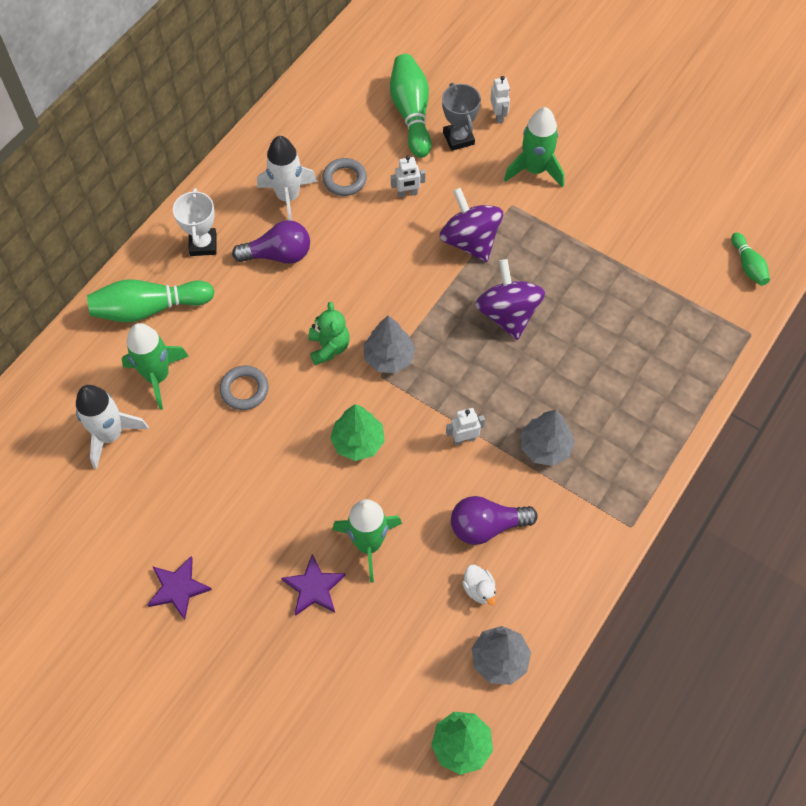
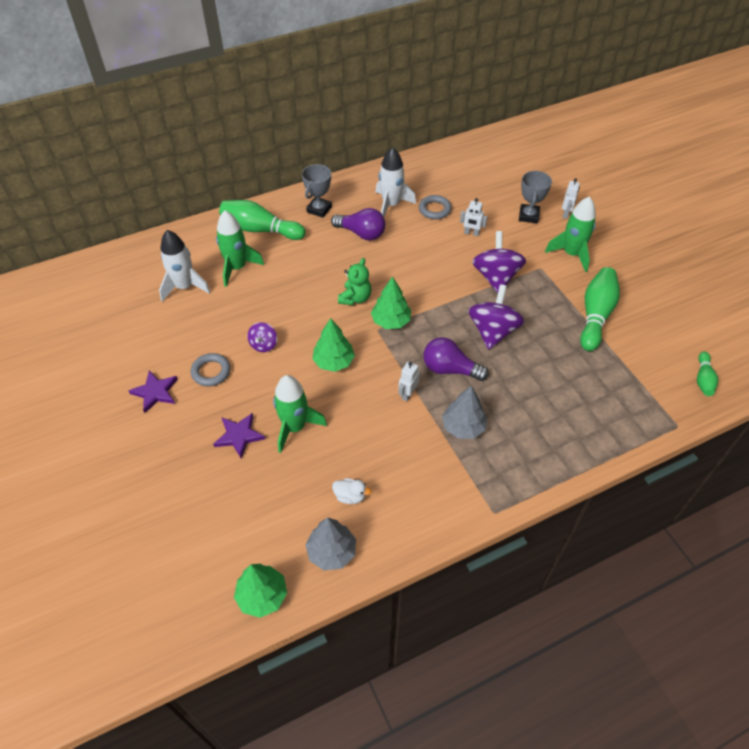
camera: 30 degrees right, 10 degrees down
(203, 244) = (319, 209): white trophy -> grey trophy
(244, 390) = (283, 298): grey ring -> grey ring (211, 372)
(263, 462) = (264, 345): none -> purple spinning top
(389, 357) = (391, 321): grey tree -> green tree
(411, 113) = (505, 190): green bowling pin -> green bowling pin (595, 315)
(464, 439) = (407, 394): white robot -> white robot turned 75 degrees counterclockwise
(479, 589) = (350, 496): white duck -> white duck turned 75 degrees counterclockwise
(486, 526) = (384, 457): purple light bulb -> purple light bulb (450, 369)

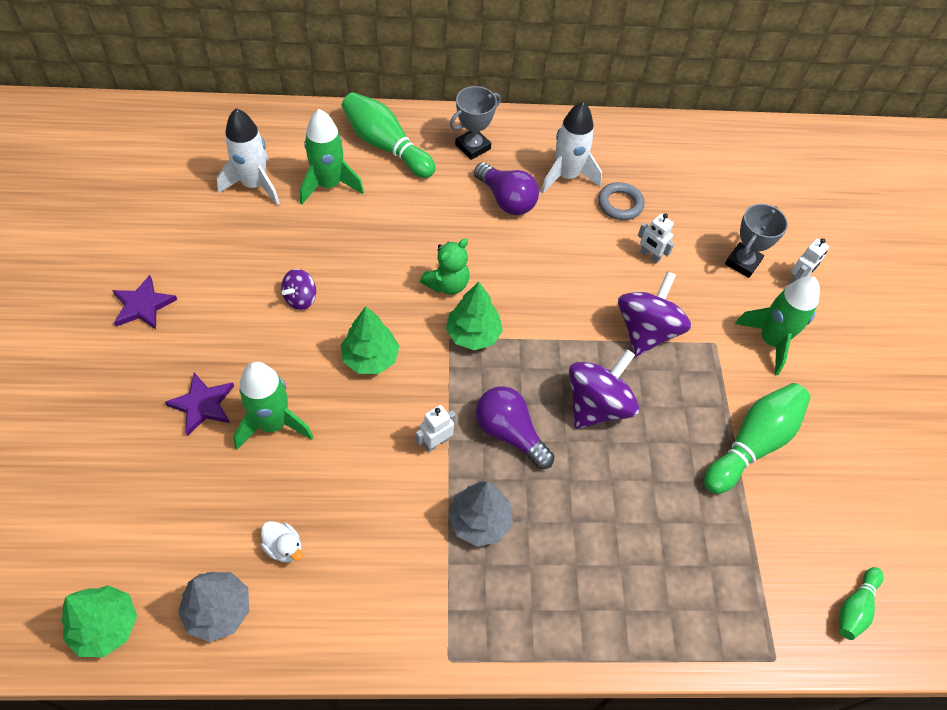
camera: 20 degrees right, 5 degrees up
(211, 372) = (220, 307): grey ring -> none

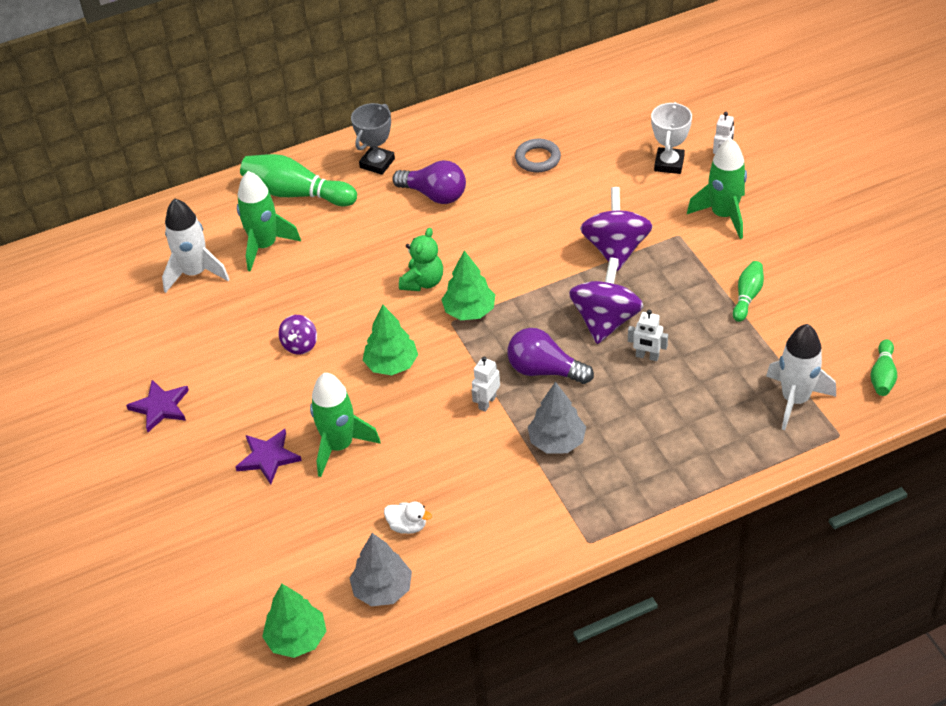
camera: 15 degrees left, 10 degrees down
(566, 176) = (477, 154): white rocket -> white rocket (795, 399)
(649, 256) = (586, 190): white robot -> white robot (647, 356)
(742, 262) = (669, 164): grey trophy -> white trophy
(752, 444) = (747, 296): green bowling pin -> green bowling pin, size x0.55

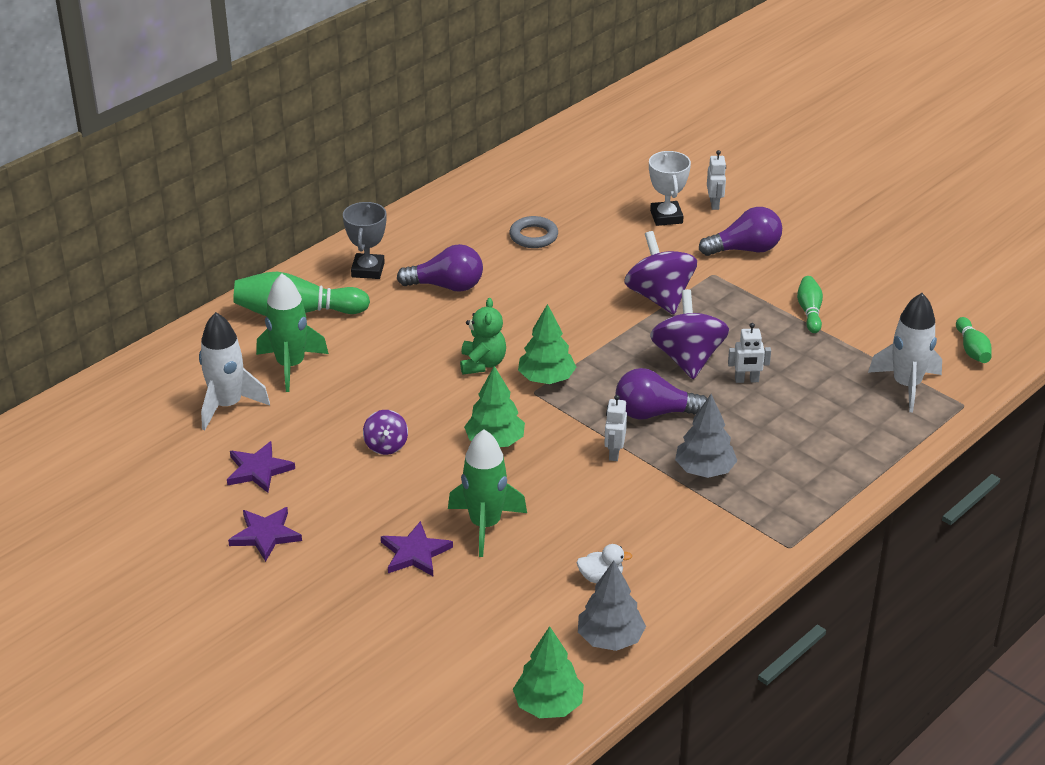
camera: 25 degrees left, 10 degrees down
(187, 342) = (258, 470): none -> purple star
(723, 215) = (745, 249): green rocket -> purple light bulb

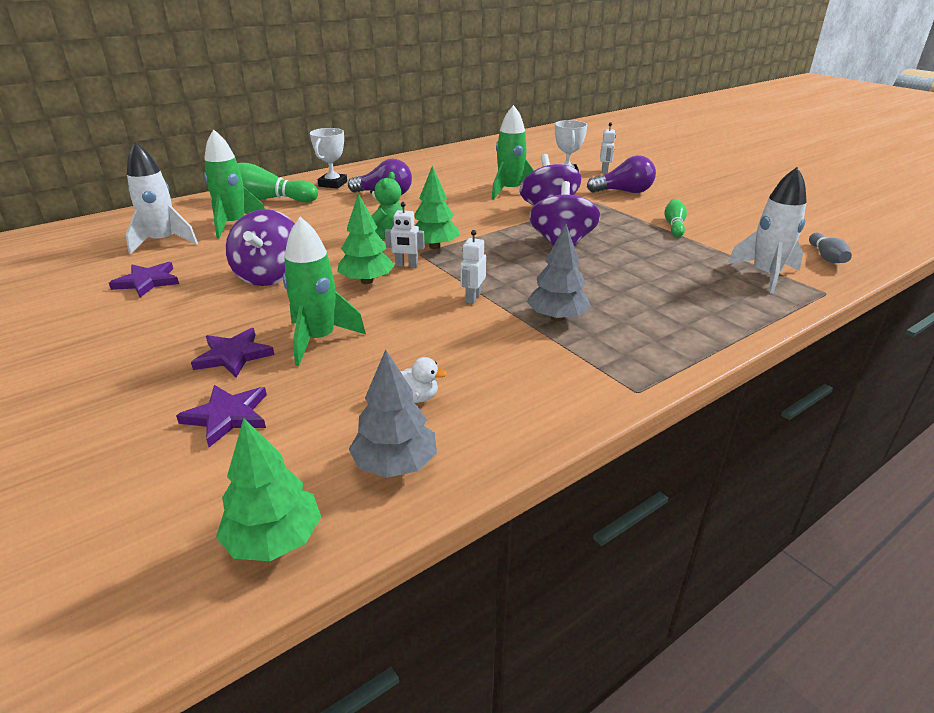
camera: 10 degrees right, 5 degrees down
(265, 535) = (106, 327): purple star -> purple star (227, 416)
(368, 270) = (333, 184): grey trophy -> white trophy
(386, 445) = (269, 276): purple spinning top -> purple spinning top, size x1.85
(533, 236) = (463, 177): grey ring -> none
(602, 262) = (510, 191): none -> green rocket
(654, 413) = (520, 274): purple light bulb -> none
(746, 380) = (612, 260): white robot -> white robot (406, 265)
(972, 349) = (826, 257): green bowling pin -> grey bowling pin

